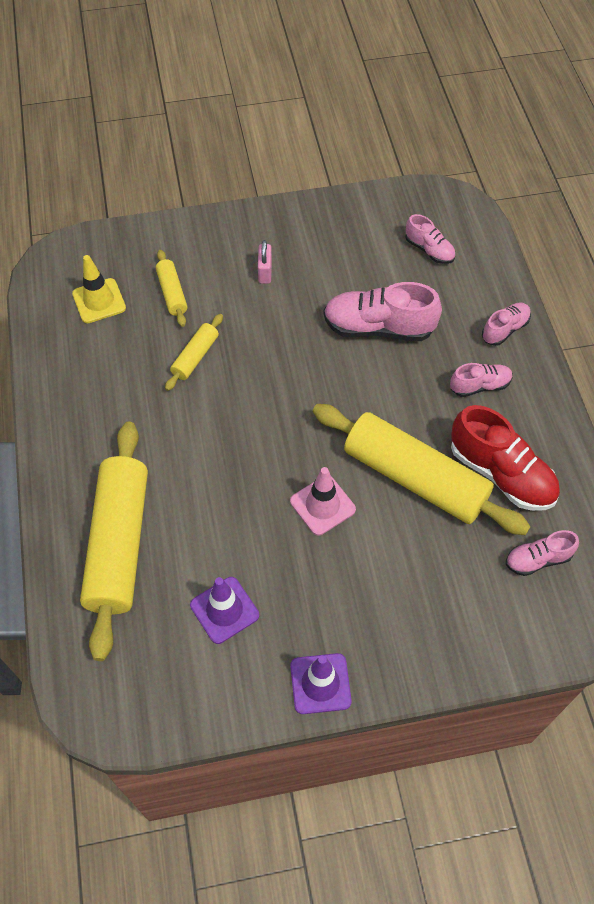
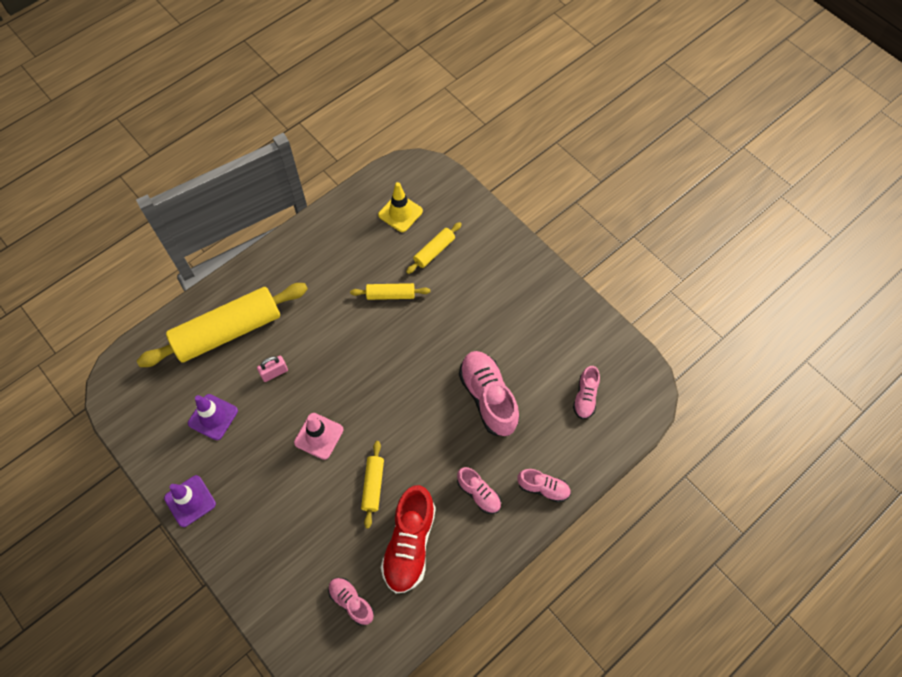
camera: 60 degrees right, 5 degrees up
(265, 272) = (490, 297): pink padlock -> pink padlock (274, 373)
(415, 478) = (373, 485): yellow rolling pin -> yellow rolling pin, size x0.46

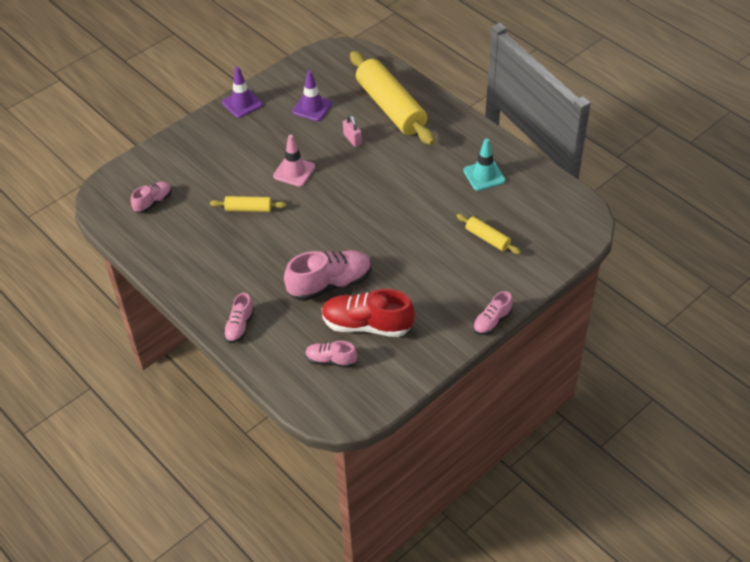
camera: 90 degrees right, 15 degrees down
(347, 247) = (484, 175): none -> turquoise traffic cone
(390, 295) = (435, 209): yellow rolling pin -> none
(400, 213) = (529, 211): yellow traffic cone -> none
(409, 544) = (196, 235): red shoe -> red shoe (367, 325)
(479, 493) = (237, 279): pink shoe -> pink shoe (492, 321)

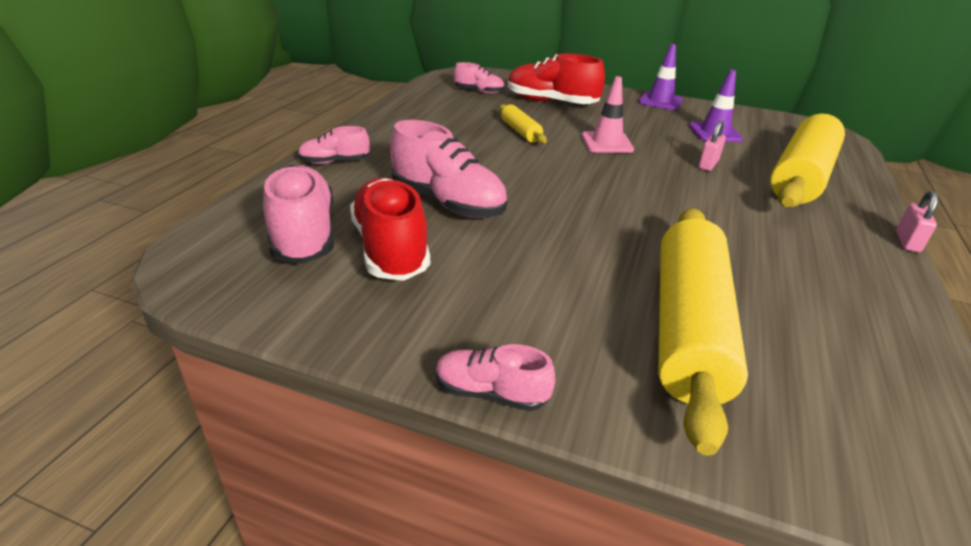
camera: 60 degrees right, 15 degrees down
(205, 168) = (551, 102): none -> red shoe
(331, 360) = (303, 234): pink shoe -> pink shoe, size x1.81
(471, 115) = (907, 242): none -> pink padlock
(484, 175) = (815, 286): turquoise traffic cone -> none
(487, 238) = (687, 328): yellow rolling pin -> yellow rolling pin, size x2.19

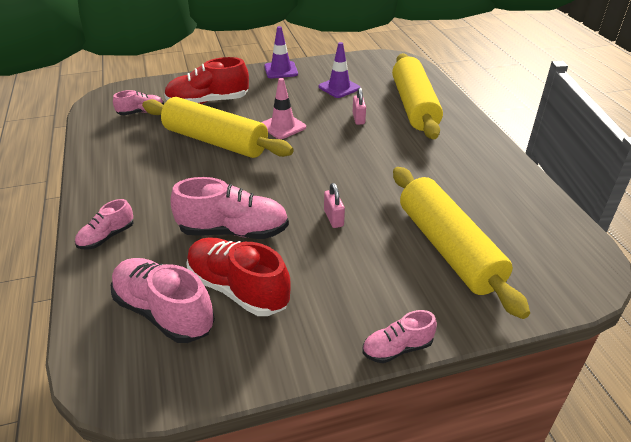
camera: 35 degrees left, 5 degrees up
(520, 131) = (215, 141): yellow rolling pin -> yellow rolling pin, size x2.19
(907, 242) = (495, 133): pink padlock -> pink padlock (333, 218)

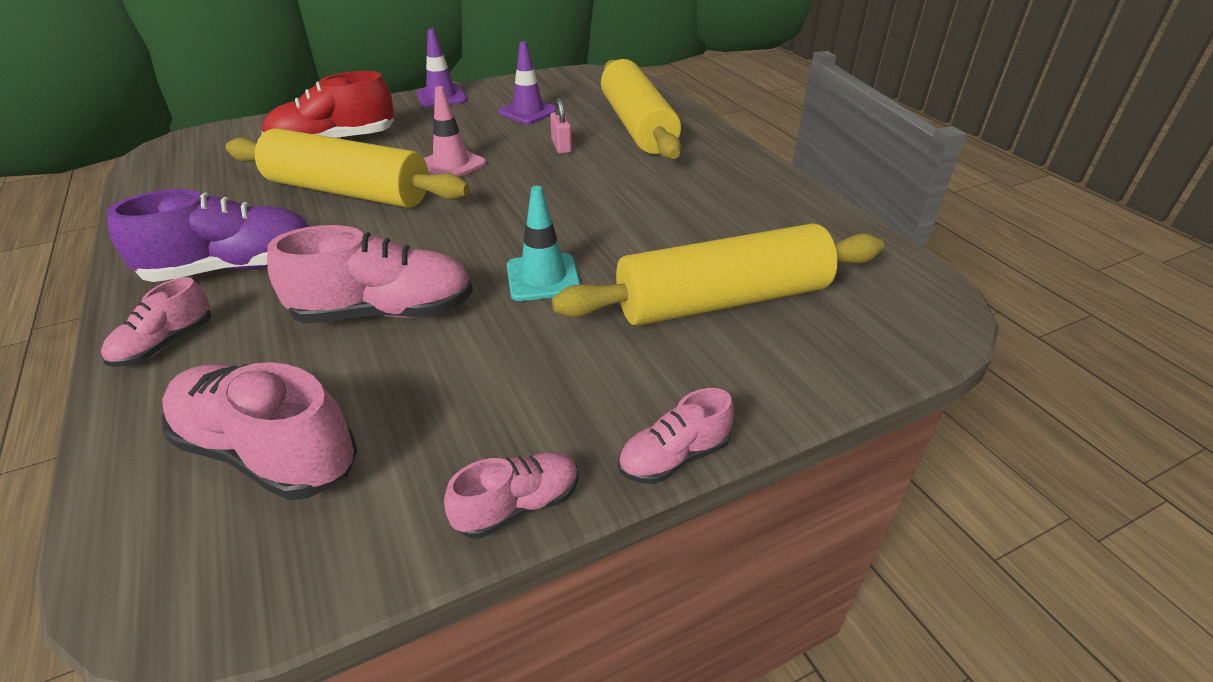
camera: 10 degrees left, 0 degrees up
(141, 112) = (228, 163): pink shoe -> pink shoe (518, 506)
(144, 190) = (233, 268): none -> purple shoe
(238, 289) = (398, 398): red shoe -> none
(333, 218) = (543, 277): pink padlock -> turquoise traffic cone
(448, 248) = (722, 301): yellow rolling pin -> yellow rolling pin turned 75 degrees counterclockwise

